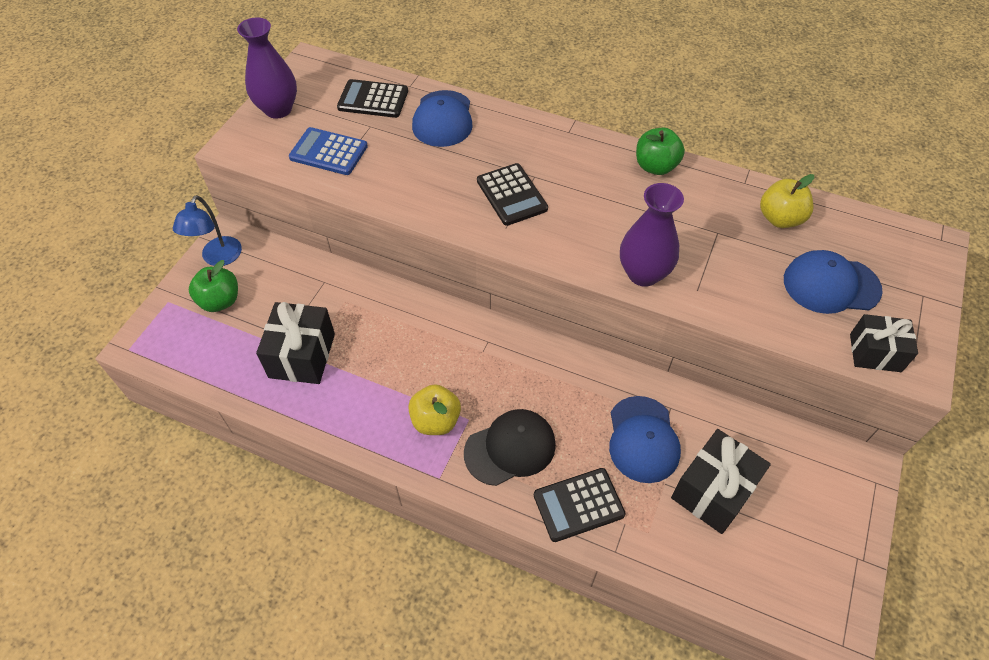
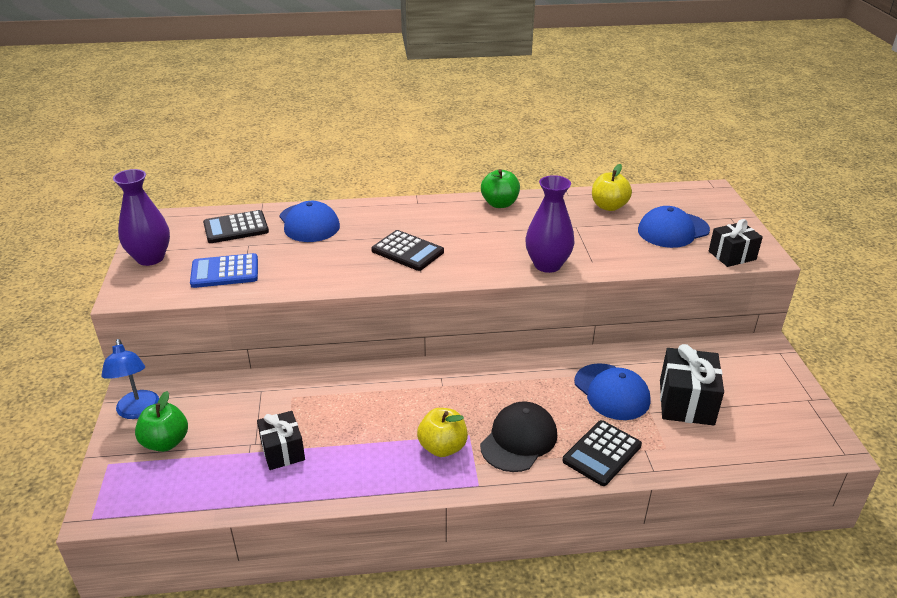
camera: 30 degrees left, 20 degrees down
(302, 355) = (282, 451): black gift -> black gift, size x0.66

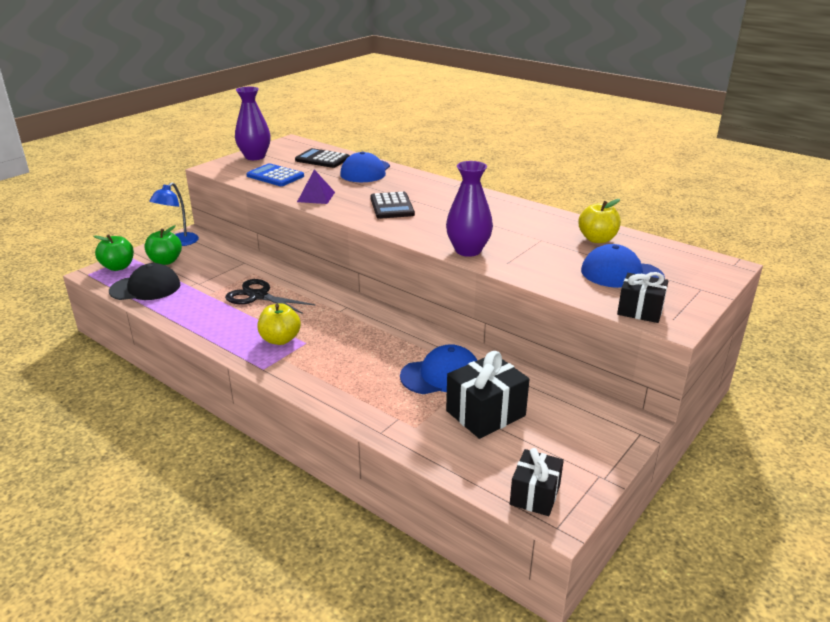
camera: 45 degrees right, 5 degrees down
(282, 451) = (204, 294): black gift -> black gift (535, 495)
(317, 275) = (316, 197): none -> purple pyramid
(343, 418) = (258, 296): none -> black scissors
(499, 204) = (511, 206): green apple -> green apple (118, 267)
(519, 440) = (329, 362): black cap -> black cap (145, 288)
(602, 453) = (365, 401): black calculator -> none
(611, 392) = (441, 375): blue cap -> blue cap turned 120 degrees counterclockwise

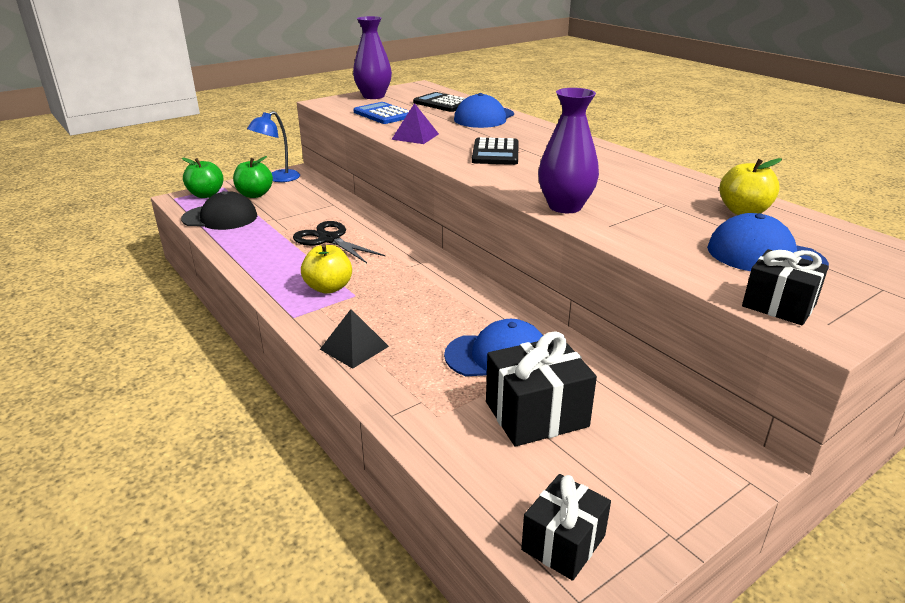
camera: 15 degrees right, 0 degrees up
(326, 386) = (354, 347): none -> black pyramid

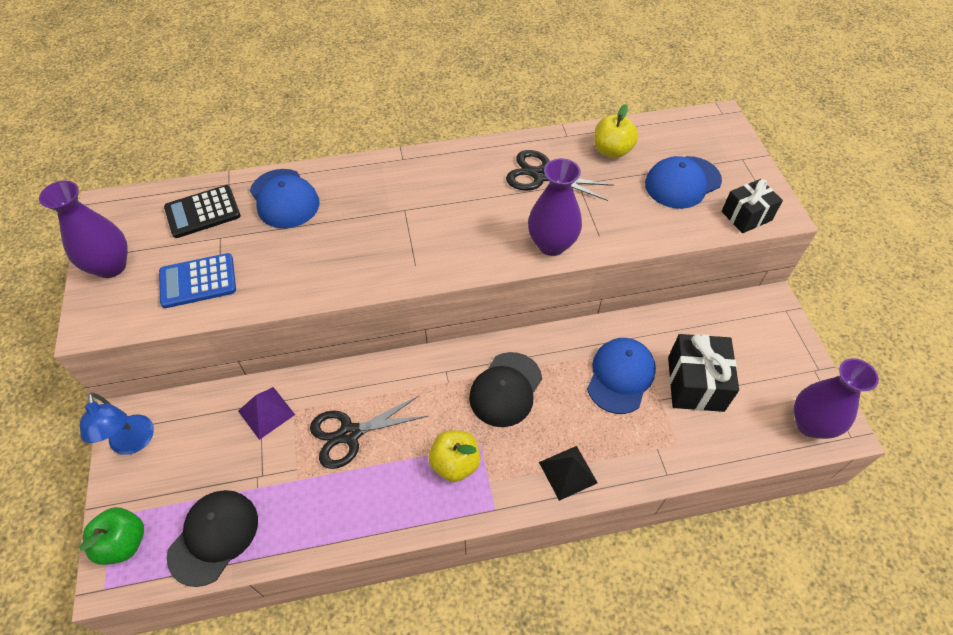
camera: 65 degrees left, 25 degrees up
(255, 195) = (168, 482): green apple -> none
(415, 136) = (302, 279): purple pyramid -> purple pyramid (266, 412)
(424, 294) = (506, 389): none -> black cap
(495, 153) = (398, 235): black calculator -> none
(563, 543) = (810, 424): black gift -> purple vase
(648, 187) = (541, 175): none -> black scissors

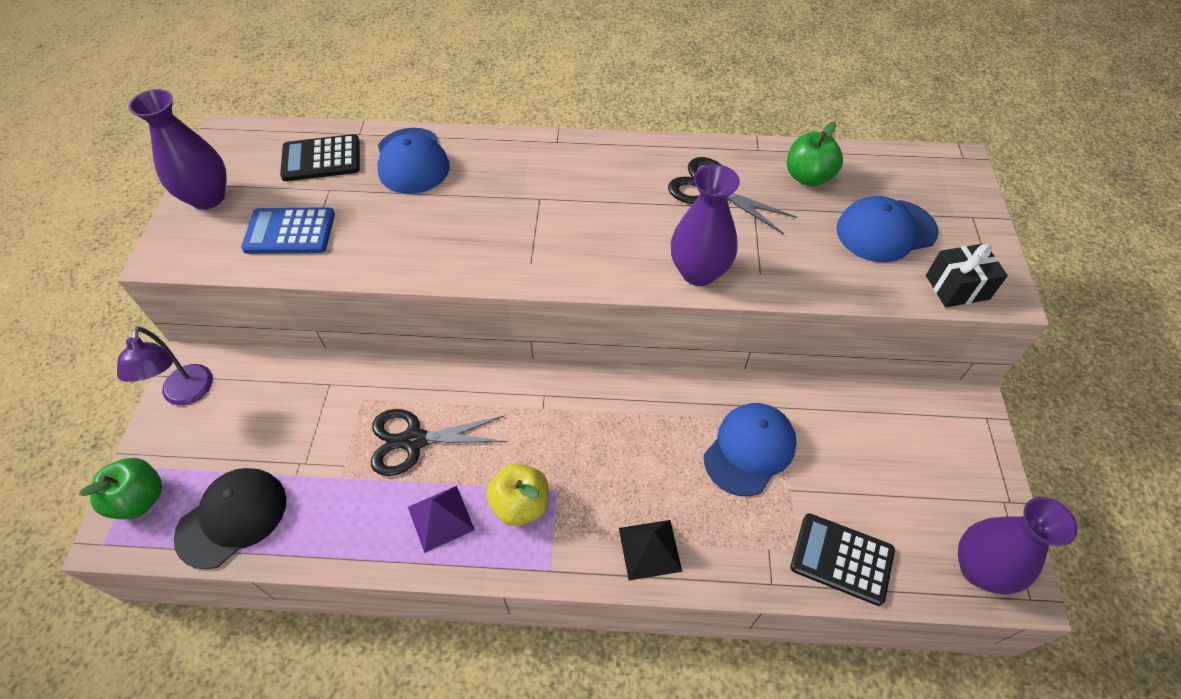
camera: 15 degrees right, 0 degrees up
(133, 443) = (186, 394): blue lamp -> purple lamp
(266, 412) = (333, 394): purple pyramid -> purple pyramid (441, 518)
(506, 389) = (606, 432): black cap -> none
(612, 151) = (808, 177): yellow apple -> green apple
(695, 383) = (841, 481): black gift -> none
(712, 442) = (841, 559): none -> black calculator

